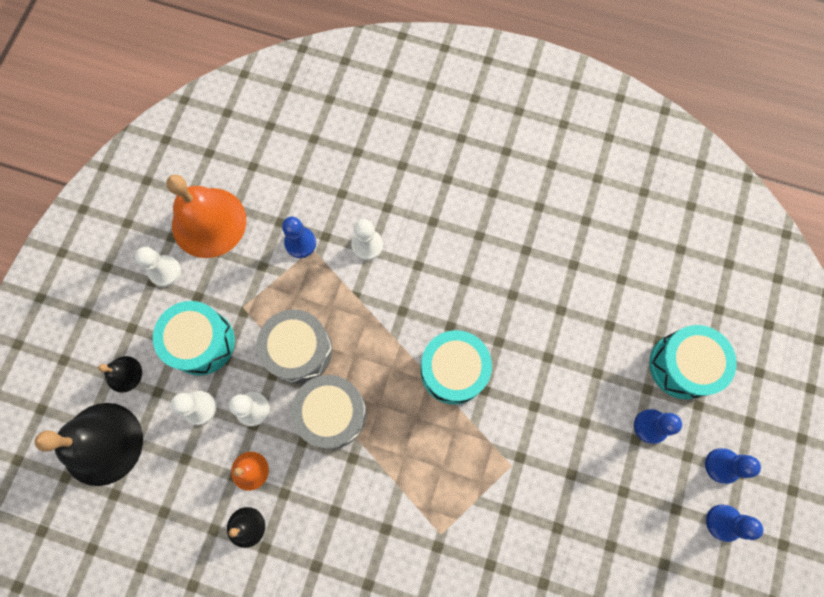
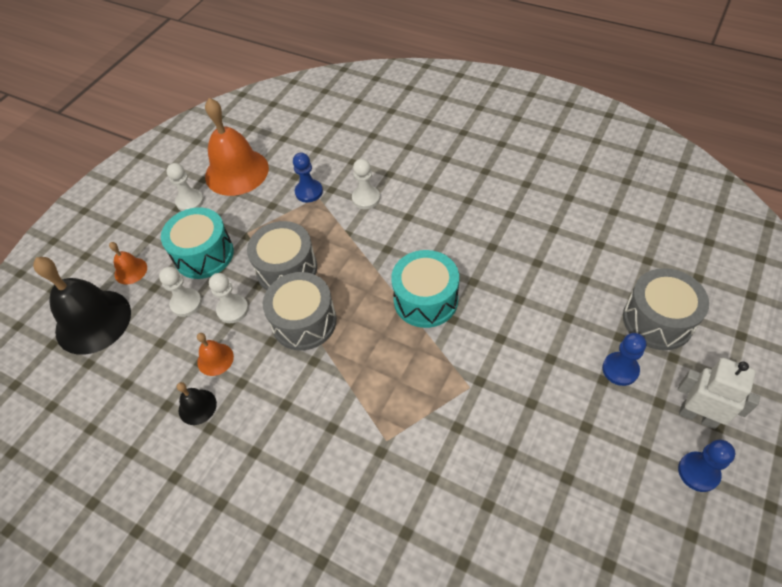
camera: 15 degrees right, 20 degrees down
(124, 374) = (130, 271): black bell -> orange bell
(682, 365) = (657, 320): turquoise drum -> grey drum
(722, 465) = (698, 416): blue pawn -> white robot

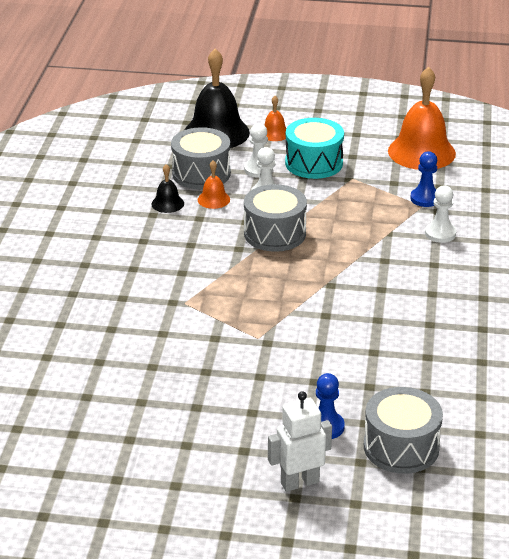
camera: 65 degrees right, 20 degrees down
(190, 201) = (368, 138): white pawn -> none
(287, 269) = (325, 210): grey drum -> grey drum (201, 173)
(425, 300) = (338, 295): turquoise drum -> none
(698, 416) = (299, 482): white robot -> white robot turned 120 degrees counterclockwise
(698, 472) = (238, 486): blue pawn -> none

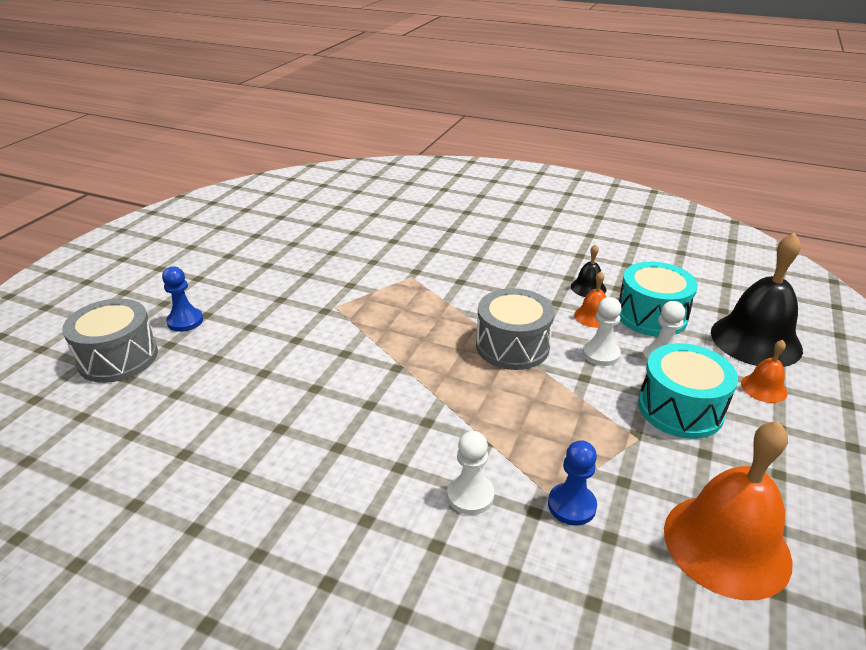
camera: 105 degrees right, 0 degrees up
(201, 173) = (651, 316): grey drum -> turquoise drum
(299, 482) = (136, 296): white robot -> none

